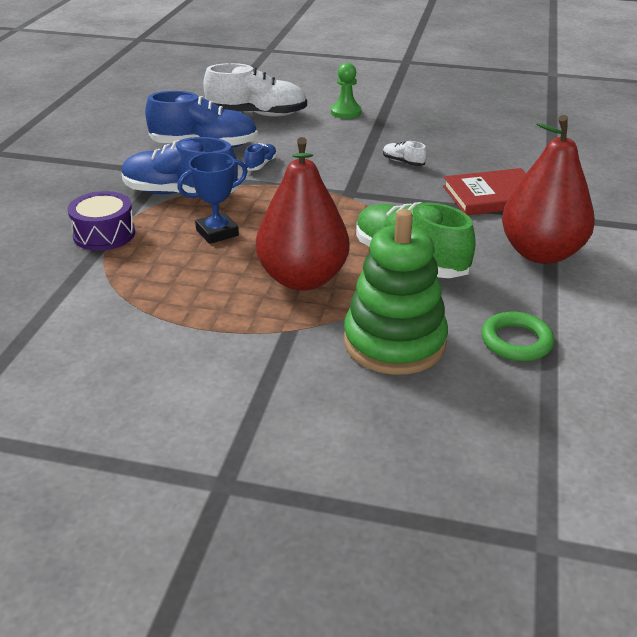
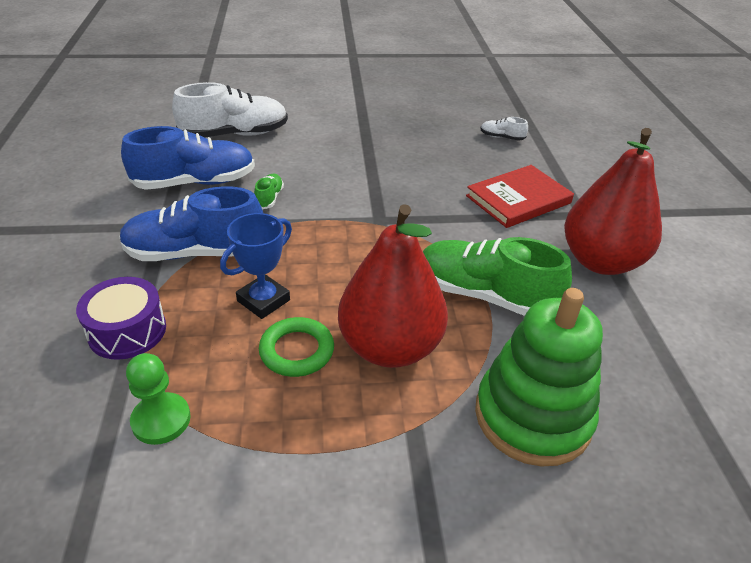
camera: 20 degrees left, 5 degrees up
(261, 164) = (269, 198): blue shoe -> green shoe
(346, 112) = (325, 120): green pawn -> green pawn (161, 420)
(403, 162) = (412, 172): white shoe -> white shoe (501, 137)
(516, 341) = (646, 382): green ring -> green ring (297, 351)

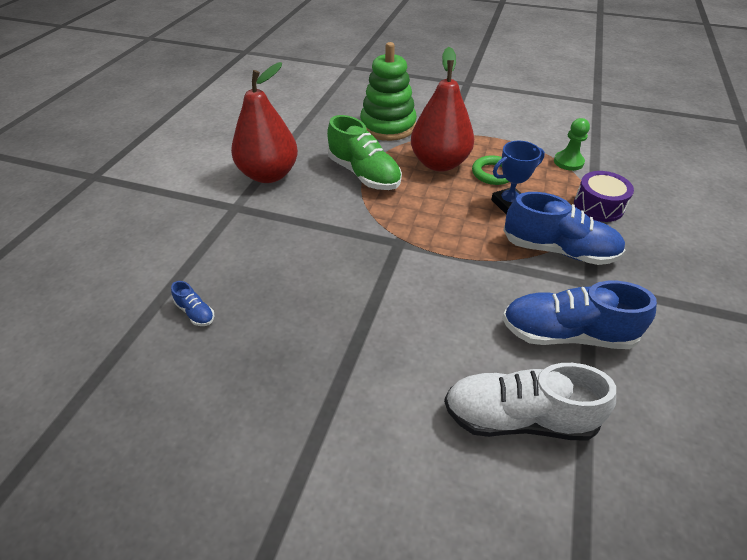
camera: 155 degrees left, 5 degrees up
(269, 198) = (490, 291): green shoe -> none
(501, 137) = (195, 312): white shoe -> blue shoe
(518, 199) = (268, 232): red book -> none

